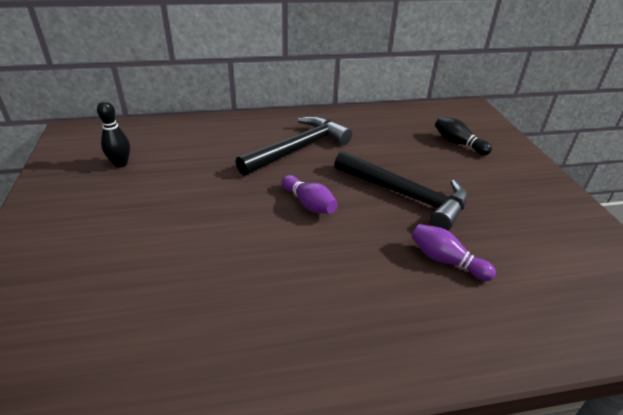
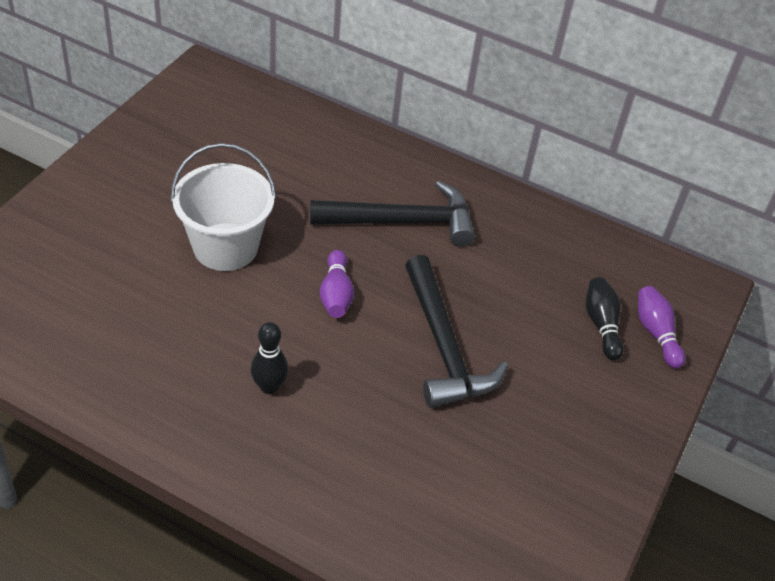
camera: 35 degrees right, 10 degrees up
(120, 164) = (212, 141): black bowling pin -> black bowling pin (269, 386)
(200, 217) = (225, 247): none -> white bucket
(446, 260) = (391, 433): purple bowling pin -> purple bowling pin (656, 333)

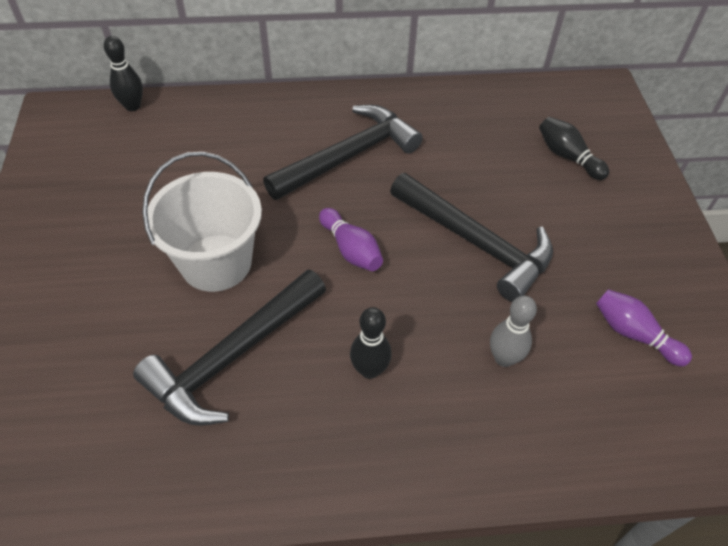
camera: 30 degrees left, 5 degrees up
(180, 319) = (232, 357): none -> black hammer
(264, 93) = (132, 106): none -> black bowling pin
(380, 442) = (504, 358): none -> grey bowling pin
(656, 333) = (608, 142): purple bowling pin -> purple bowling pin (634, 334)

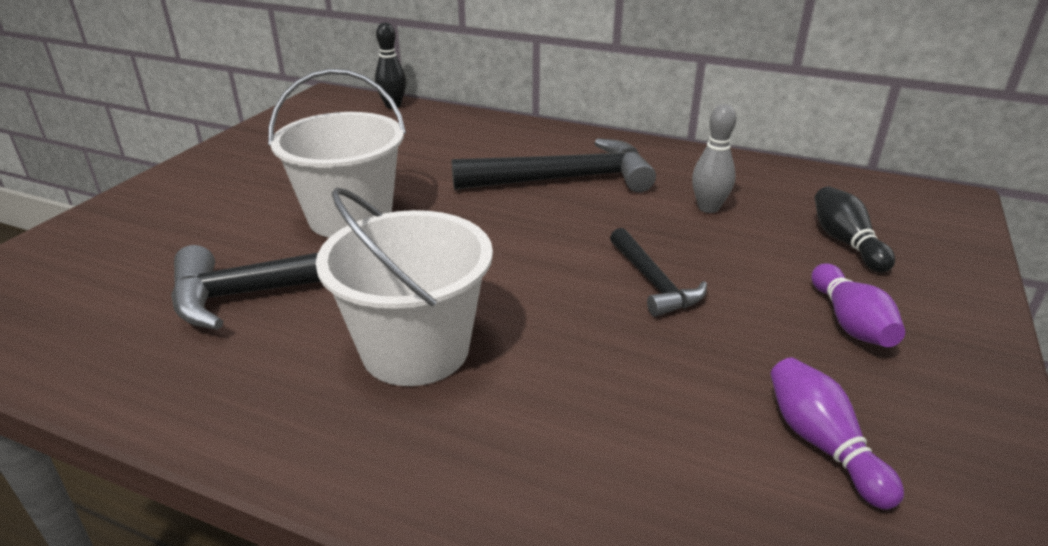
camera: 30 degrees right, 20 degrees down
(351, 249) = (496, 246): purple bowling pin -> purple bowling pin (850, 322)
(369, 370) = (415, 349): black bowling pin -> white bucket
(476, 243) = (653, 282): black hammer -> black hammer, size x0.56
(504, 358) = (596, 399): grey bowling pin -> grey bowling pin (708, 208)

